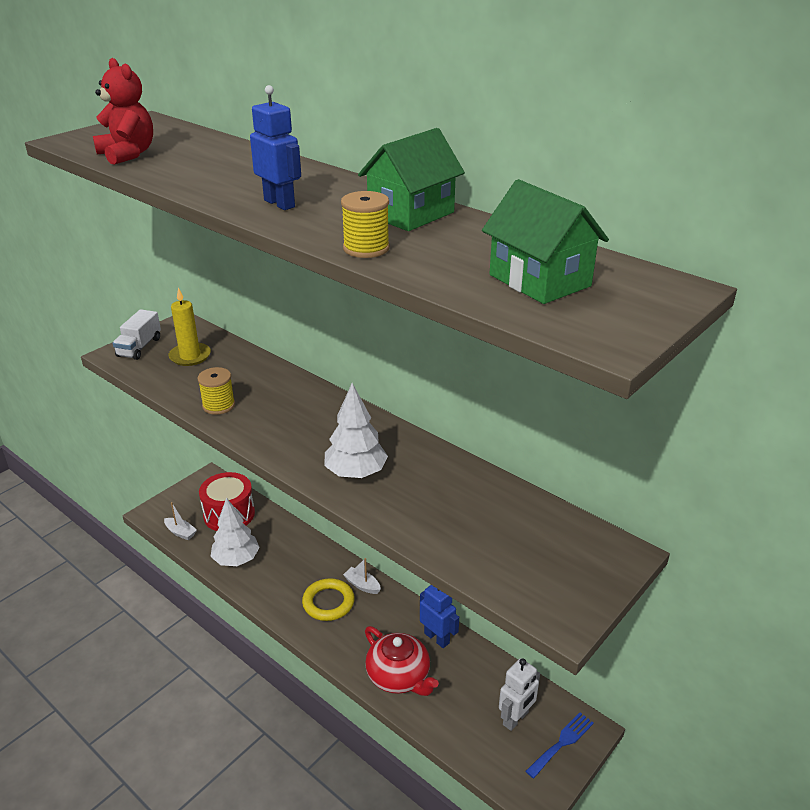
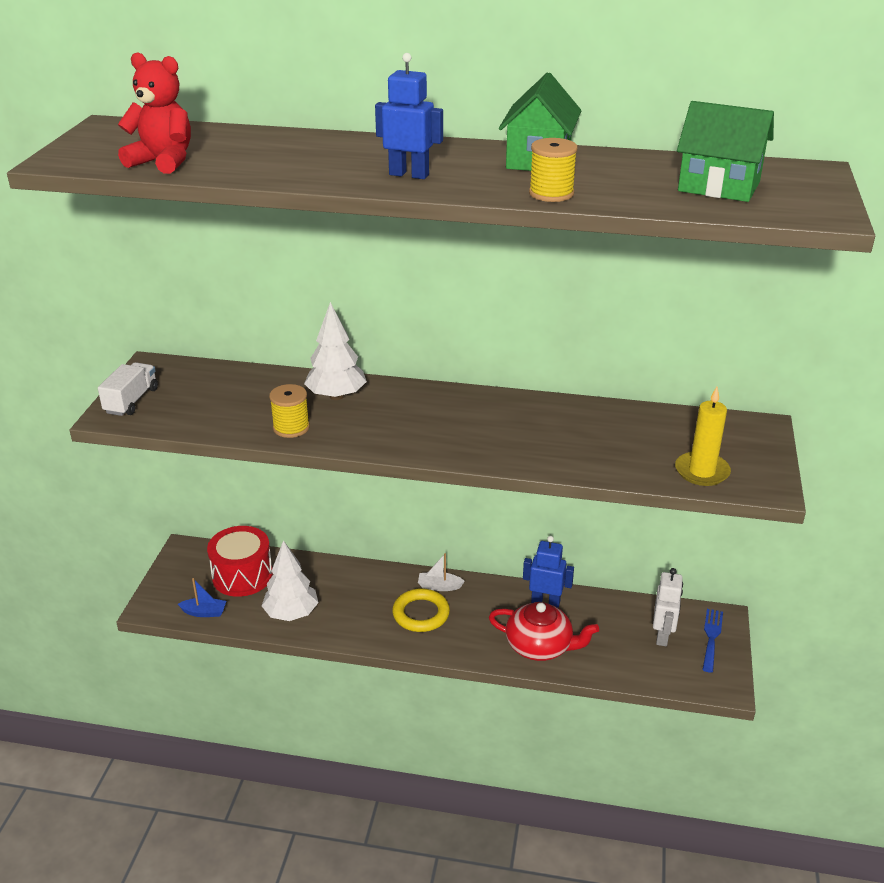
camera: 30 degrees left, 0 degrees up
(139, 347) = (131, 401): white truck -> white truck turned 150 degrees counterclockwise
(180, 532) = (204, 612): white boat -> blue boat
(190, 356) = (202, 393): yellow candle -> yellow candle (702, 471)
(356, 473) = (492, 441): white tree -> white tree (336, 396)

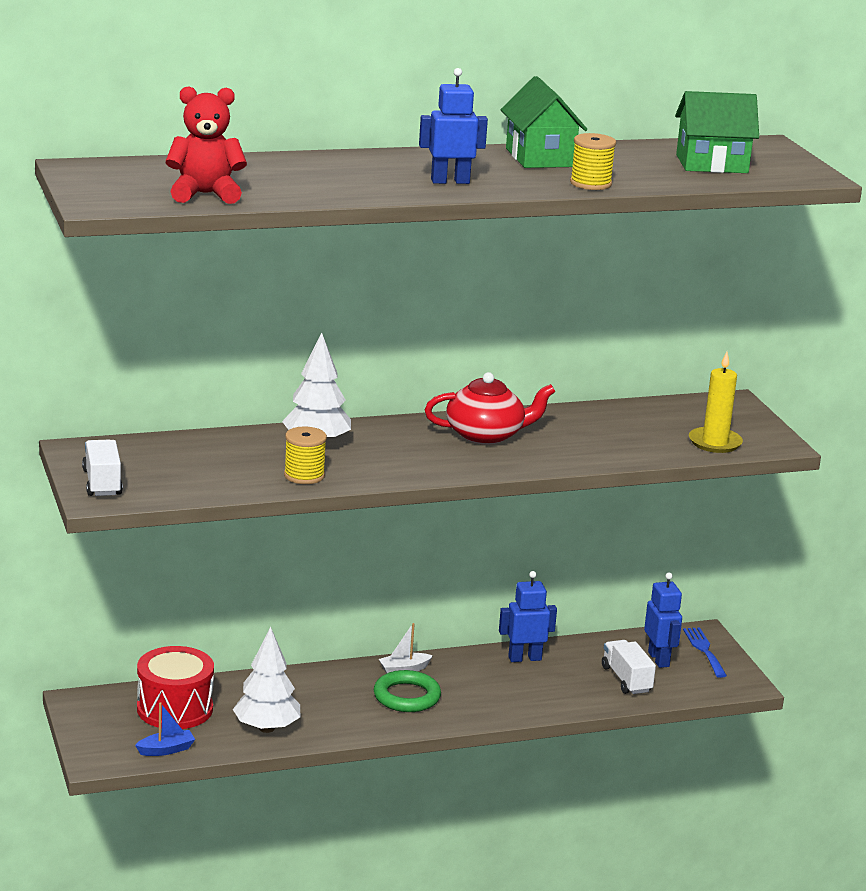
camera: 30 degrees left, 10 degrees down
(421, 614) = (407, 696): yellow ring -> green ring
(540, 646) = (551, 695): red teapot -> red teapot (486, 435)
(618, 649) = (626, 679): none -> white truck
(662, 635) = (659, 659): white robot -> blue robot

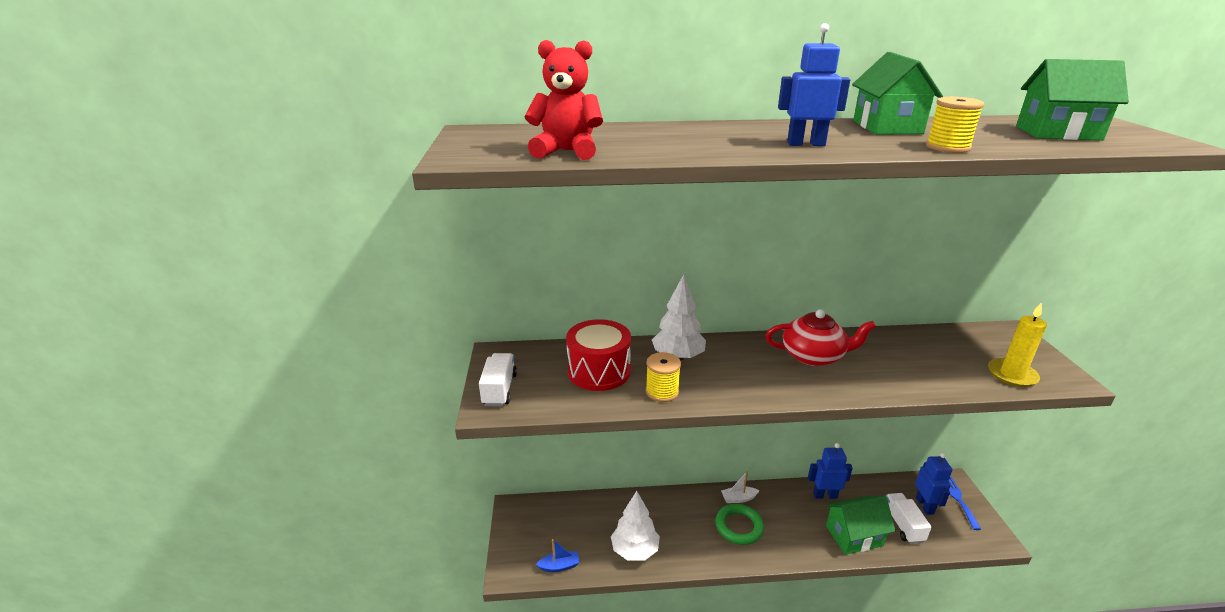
camera: 15 degrees right, 5 degrees up
(175, 709) = (575, 522): red drum -> red drum (599, 371)
(561, 694) = (854, 536): none -> green house

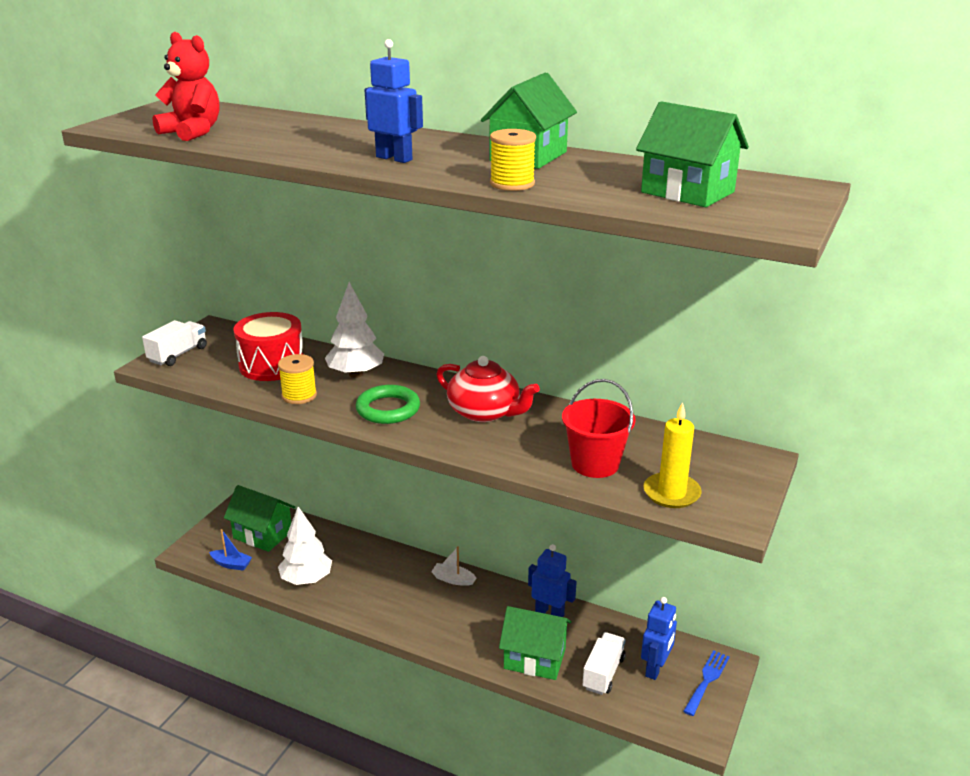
camera: 30 degrees right, 0 degrees up
(558, 526) = (263, 534): none -> green house
(739, 526) = (424, 602): green ring -> green ring (388, 409)
(939, 371) = (595, 464): none -> red bucket

